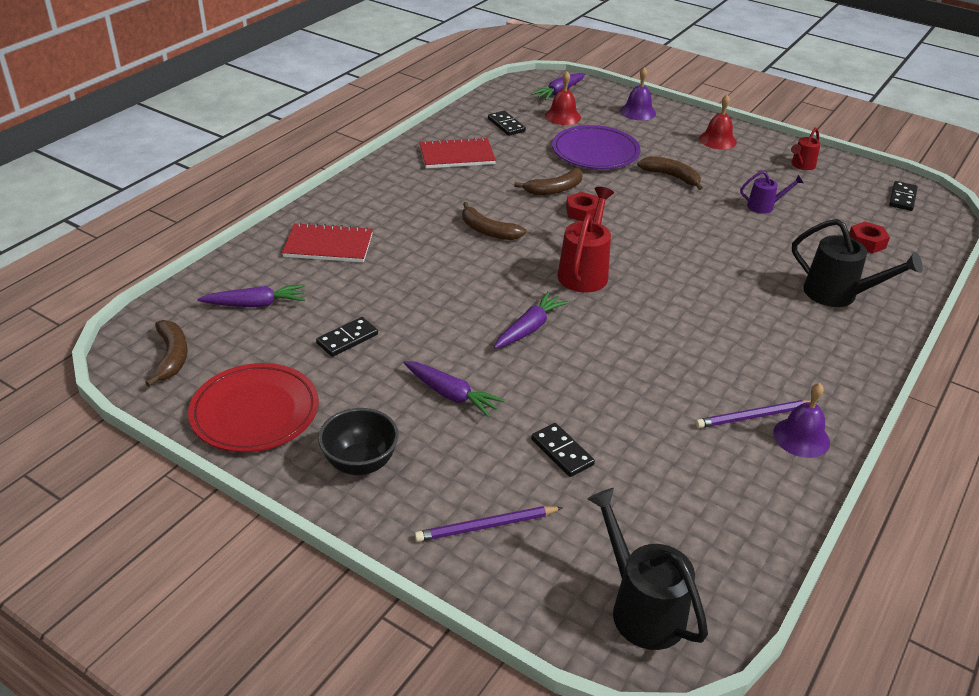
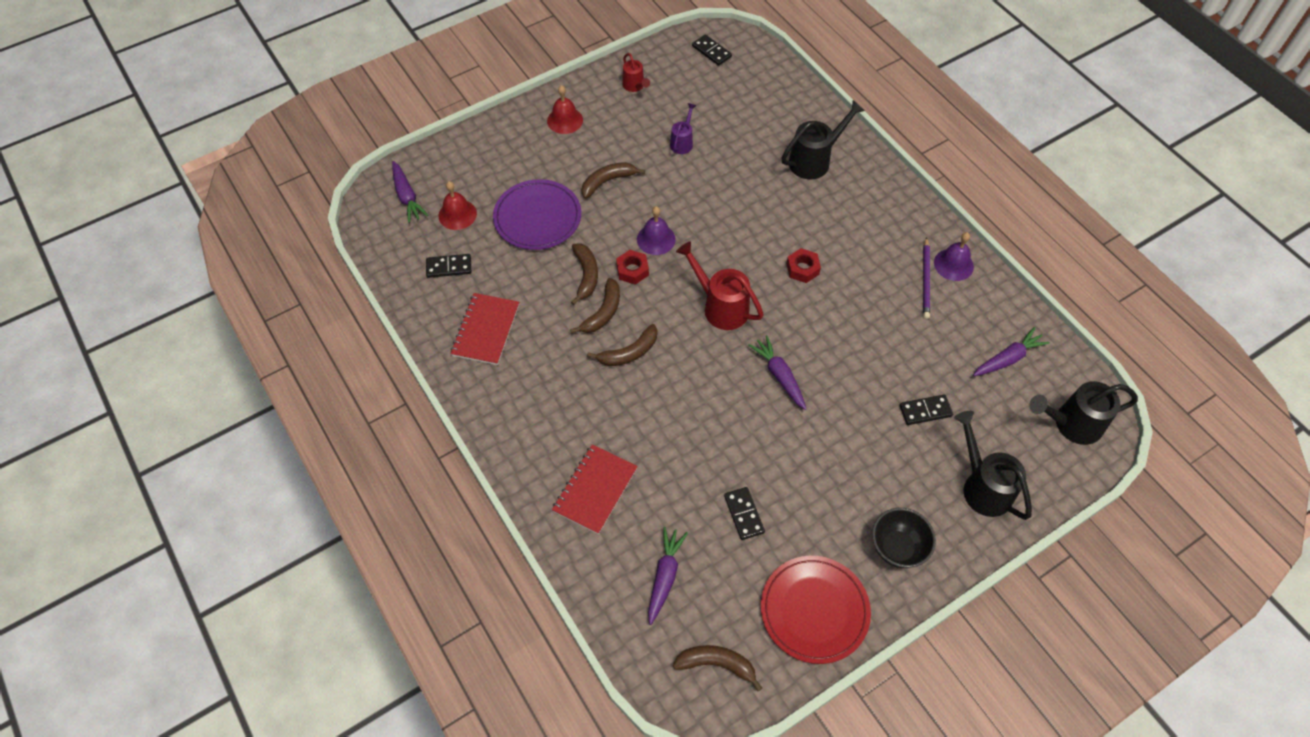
camera: 65 degrees left, 20 degrees up
(451, 394) = (840, 460): purple carrot -> purple carrot (1008, 358)
(486, 526) = (982, 486): purple pencil -> black watering can
(521, 207) = (603, 312): none -> brown banana
(638, 112) = (482, 153): purple bell -> purple bell (656, 239)
(866, 242) = (759, 107): red nut -> red nut (802, 269)

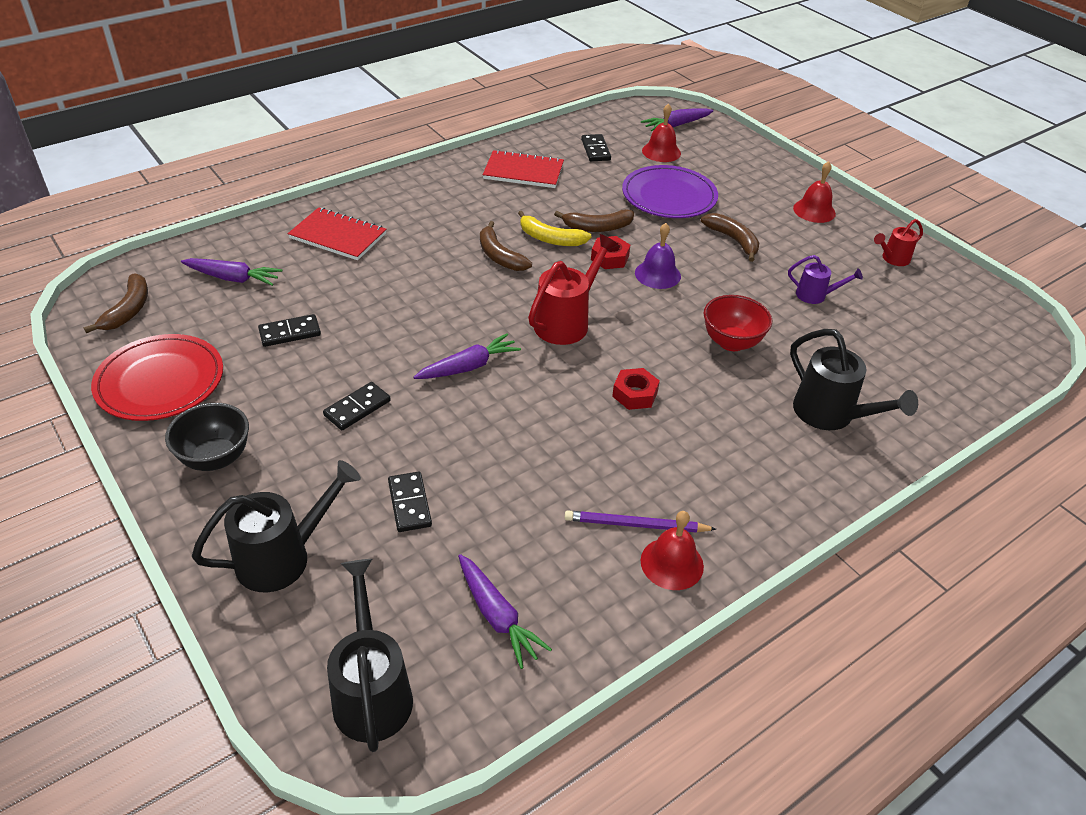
camera: 85 degrees right, 15 degrees down
(603, 312) = (550, 239): brown banana -> yellow banana
(711, 52) = (990, 322): black domino -> black domino (357, 408)
(741, 203) = (731, 342): none -> red bowl
(953, 264) = (672, 563): purple bell -> red bell

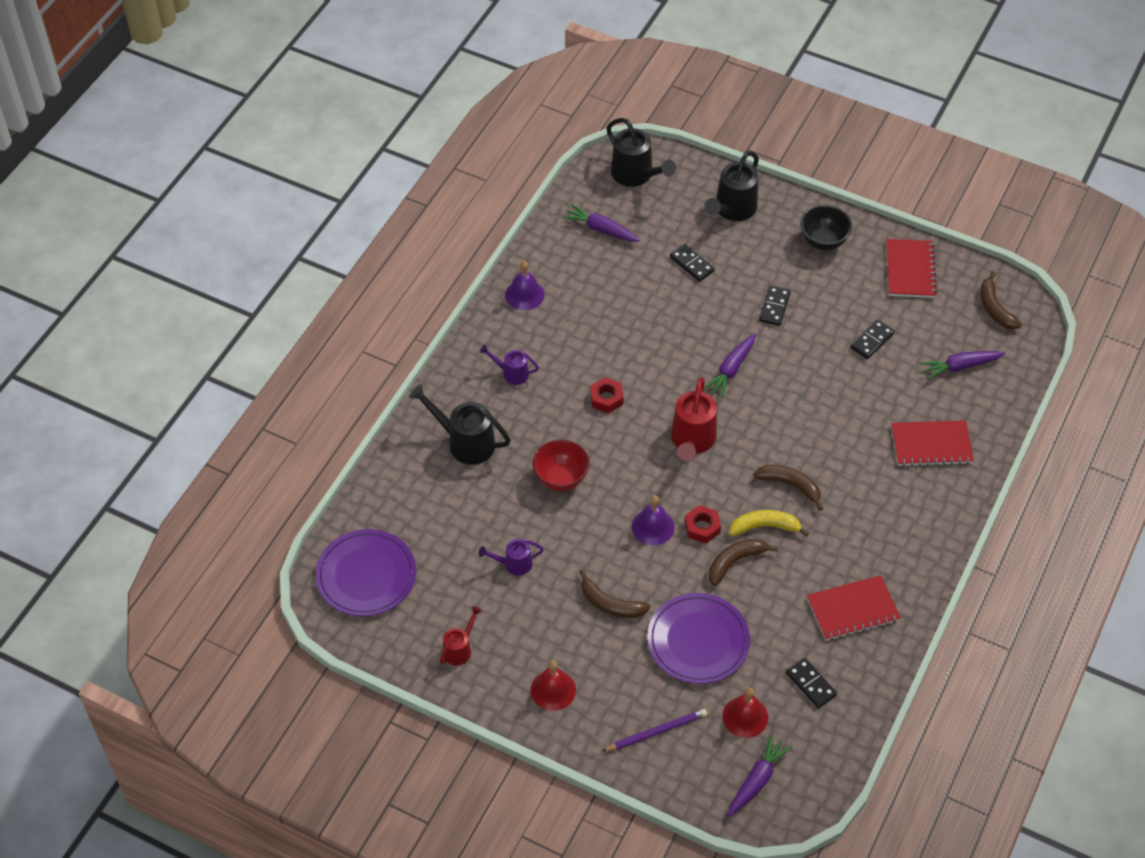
camera: 155 degrees right, 10 degrees up
(160, 382) = (910, 270): red plate -> red notebook
(636, 525) = (556, 307): purple pencil -> purple pencil (656, 731)
(672, 563) = (524, 294): red bell -> purple bell
(740, 467) = (511, 373): none -> purple watering can
(980, 339) = (366, 575): none -> purple plate

